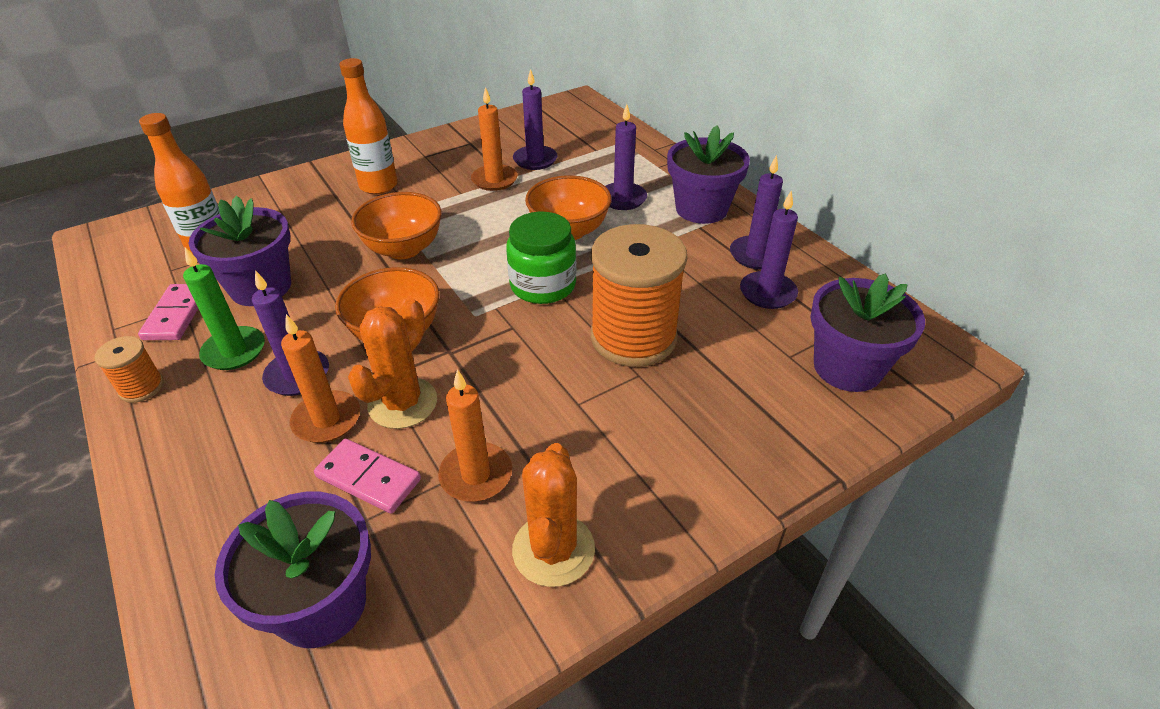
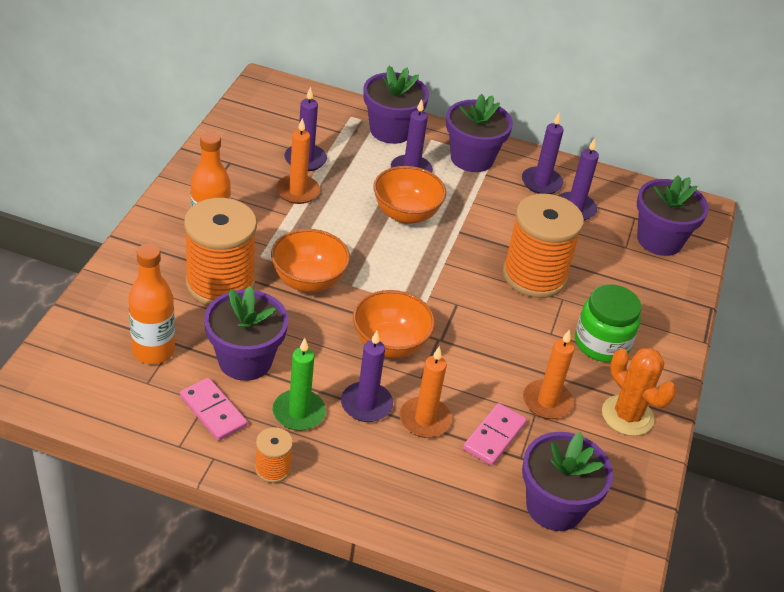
camera: 45 degrees left, 0 degrees up
(332, 222) = (220, 284): none -> orange spool
(368, 478) = (494, 436): pink domino -> pink domino turned 45 degrees counterclockwise
(402, 403) = (455, 386): orange cactus -> none
(543, 285) = (439, 265): green jar -> green jar (601, 343)
(646, 163) = (391, 130): none -> purple flower pot

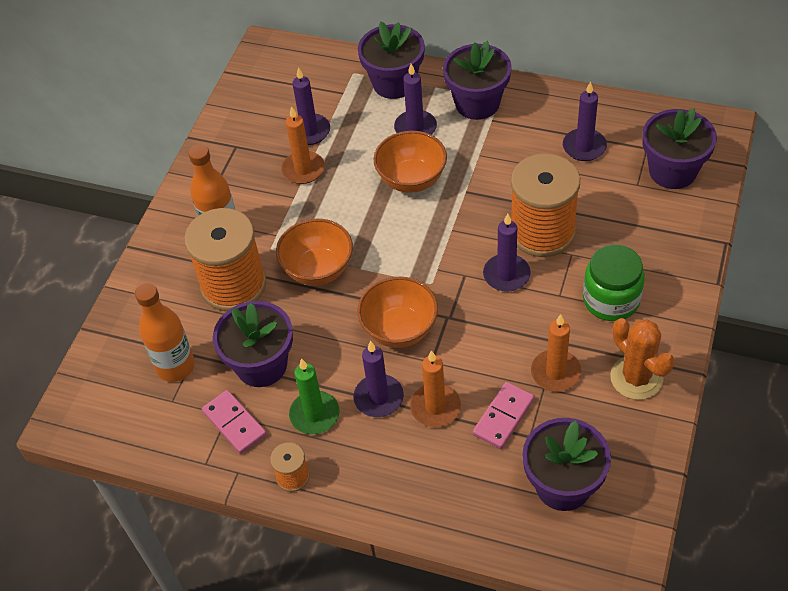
camera: 10 degrees right, 10 degrees up
(541, 183) = (549, 121): purple candle -> purple candle (506, 275)

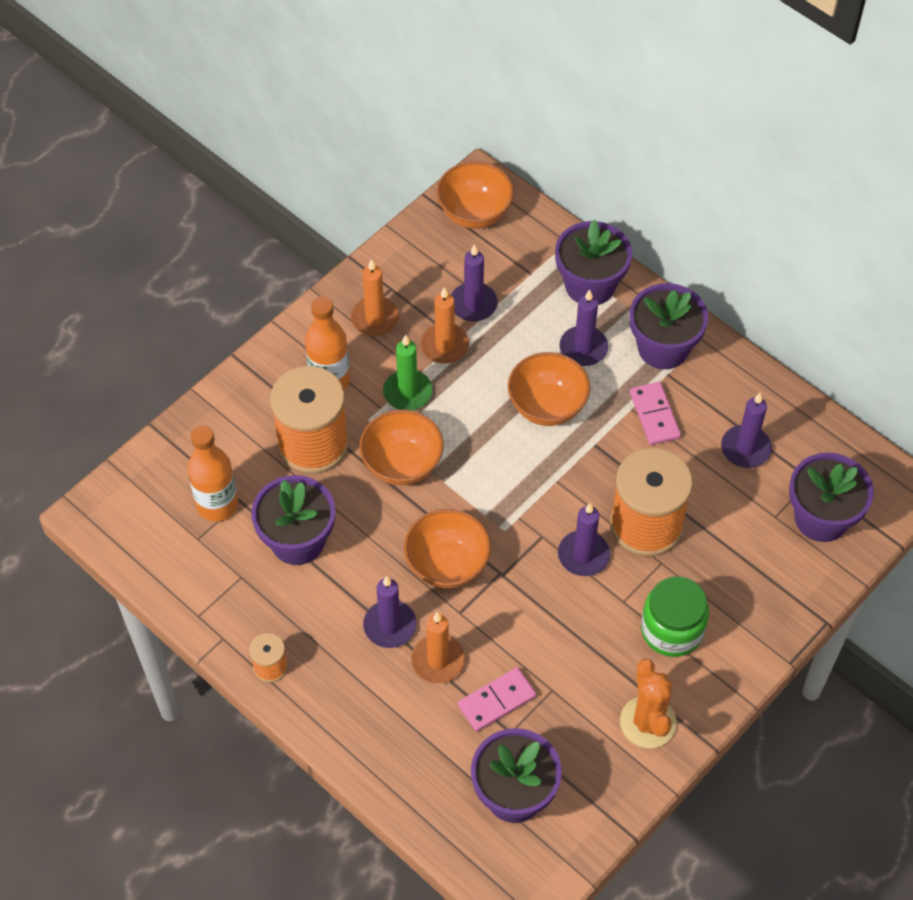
camera: 20 degrees right, 5 degrees up
(234, 423) = (244, 588): pink domino -> pink domino (654, 415)
(273, 69) = (474, 213): none -> orange bowl
(314, 414) = (321, 614): green candle -> green candle (407, 392)
(555, 372) = (572, 680): orange candle -> orange candle (375, 318)

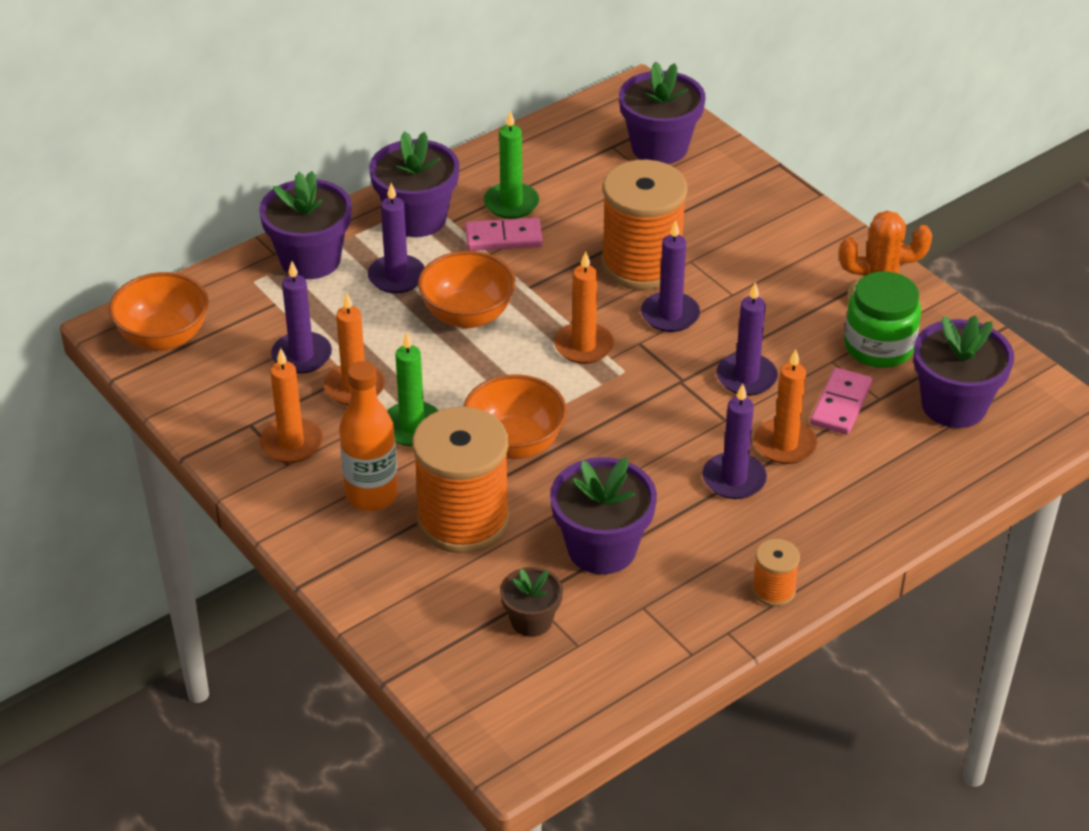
camera: 80 degrees left, 15 degrees down
(217, 505) = (531, 621): orange bottle -> brown flower pot
(447, 565) = (661, 422): orange bowl -> none
(496, 701) = (840, 404): pink domino -> pink domino turned 45 degrees clockwise
(528, 495) = (584, 346): none -> orange candle
(672, 630) = (772, 265): green jar -> green jar (879, 347)
(703, 413) = (511, 203): none -> green candle
(745, 448) = (564, 182): purple candle -> purple candle (746, 377)

